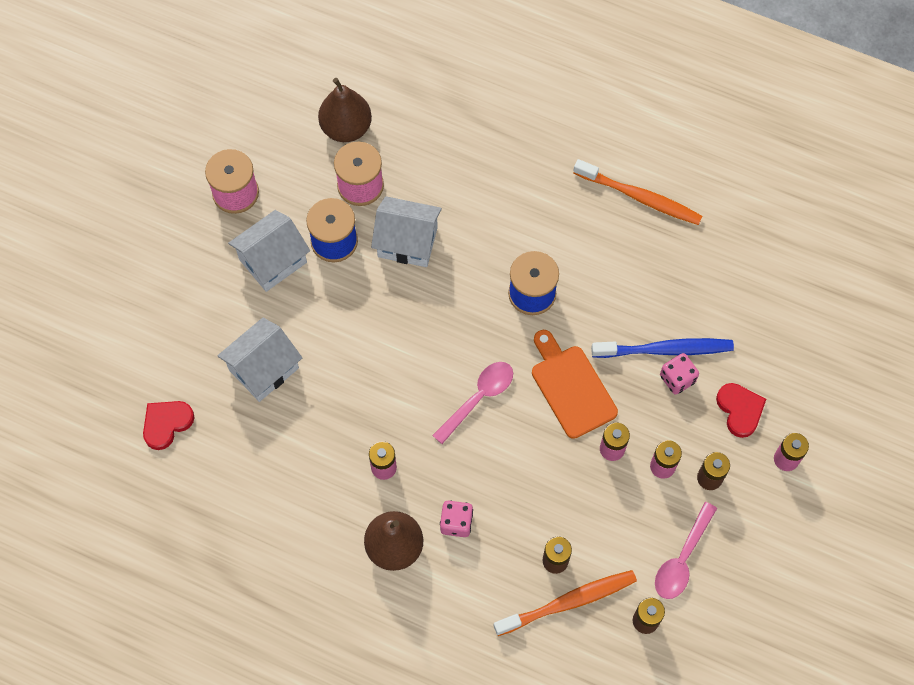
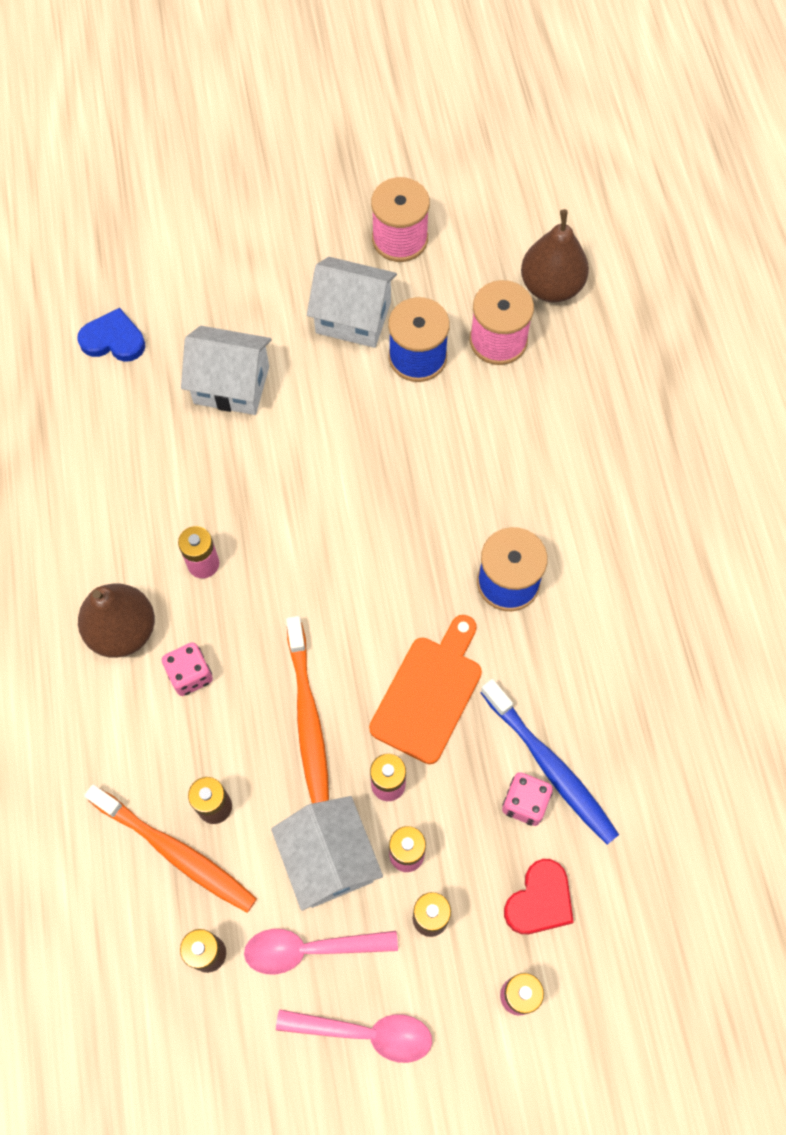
camera: 55 degrees right, 0 degrees up
(166, 424) = (113, 339): red heart -> blue heart
(407, 242) = (470, 424): white house -> white house (329, 859)
(478, 398) = (346, 606): pink spoon -> pink spoon (365, 1033)
(640, 197) = (713, 620): orange toothbrush -> orange toothbrush (308, 718)

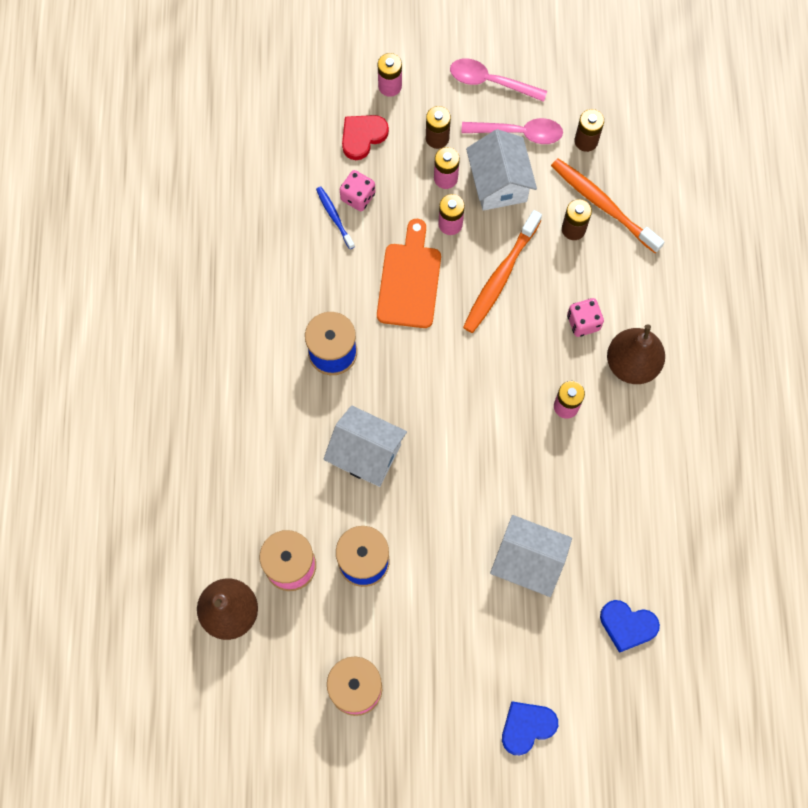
camera: 170 degrees left, 5 degrees up
(215, 233) = (527, 727): none -> blue heart
(308, 718) = (500, 277): orange toothbrush -> orange toothbrush turned 150 degrees counterclockwise
(353, 317) = (413, 611): white house -> white house (366, 454)
(429, 693) = (409, 280): orange cutting board -> orange cutting board turned 150 degrees clockwise
(550, 767) = (334, 217): blue toothbrush -> blue toothbrush, size x0.53

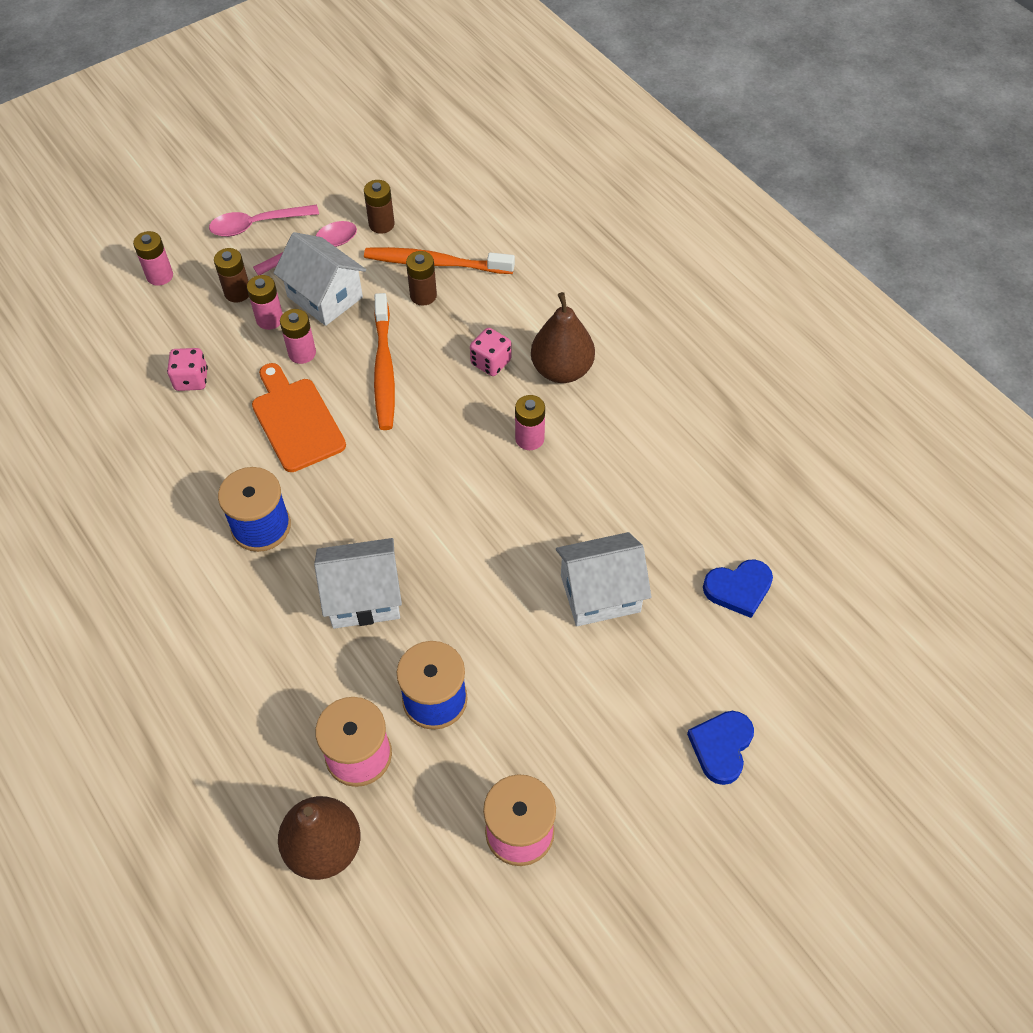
camera: 35 degrees left, 15 degrees down
(334, 217) = (178, 409): blue toothbrush -> none
(362, 137) = (161, 329): red heart -> none

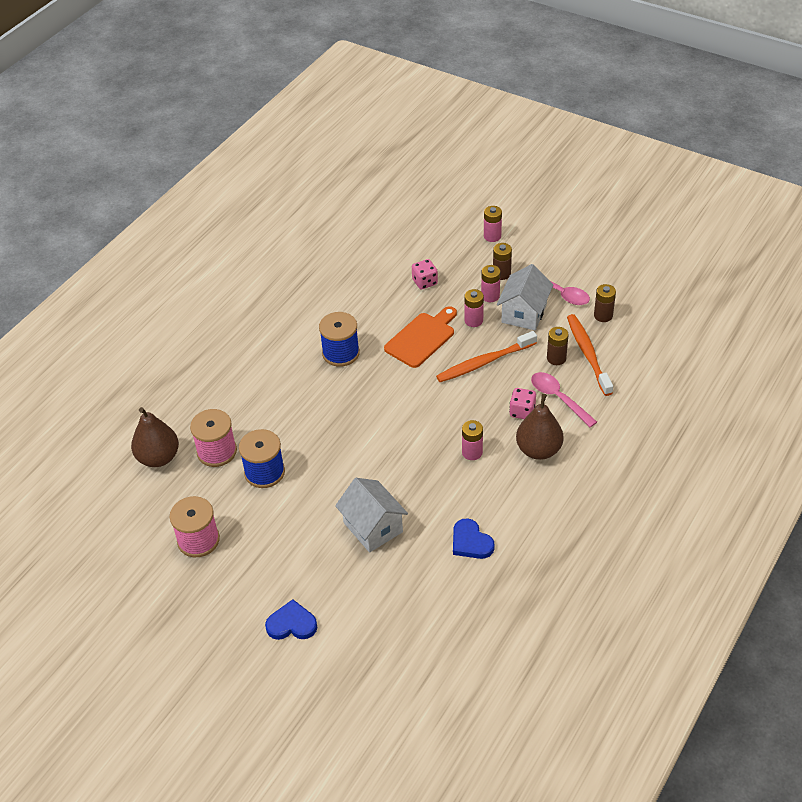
camera: 70 degrees right, 10 degrees down
(257, 225) = (561, 260): pink spoon -> pink spoon (558, 398)
(363, 597) = (316, 416): white house -> none
(738, 589) = (412, 601): blue heart -> blue heart (471, 542)

